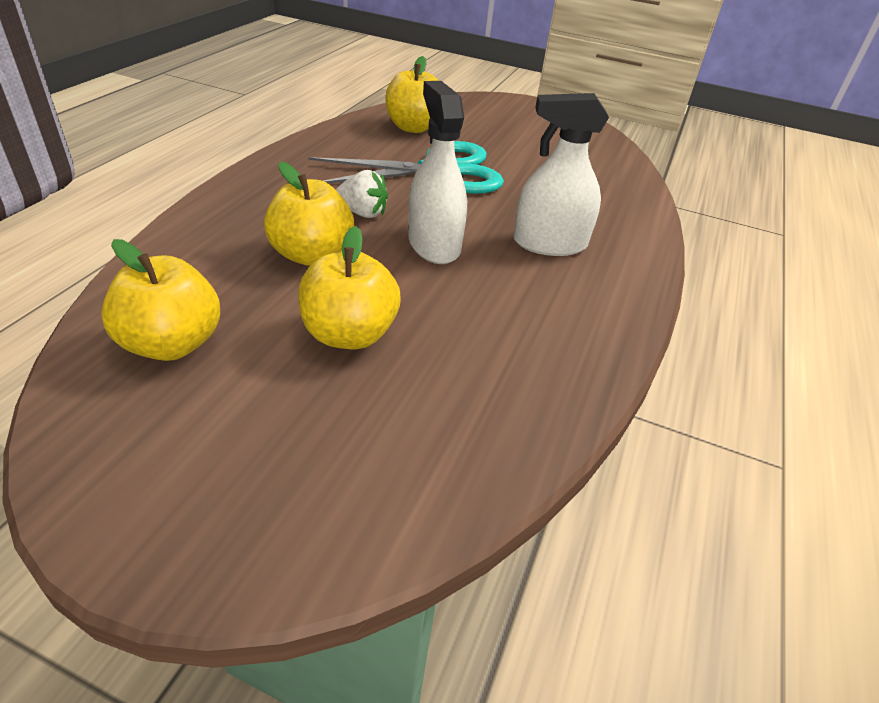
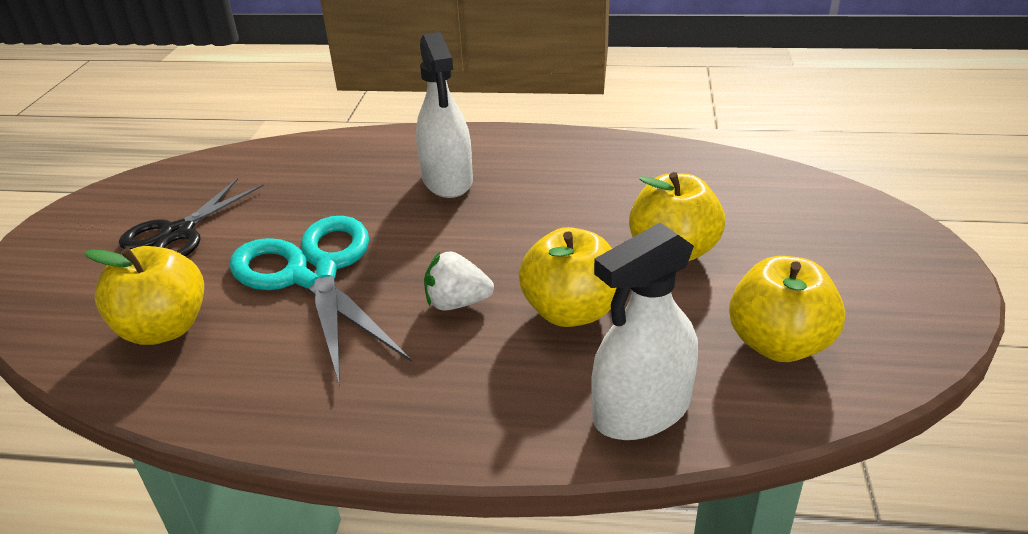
camera: 100 degrees left, 5 degrees down
(362, 213) = (457, 303): white strawberry -> white strawberry turned 90 degrees counterclockwise
(434, 245) = (494, 241): white spray bottle -> white spray bottle (642, 411)
(519, 137) = (177, 233): none -> black scissors

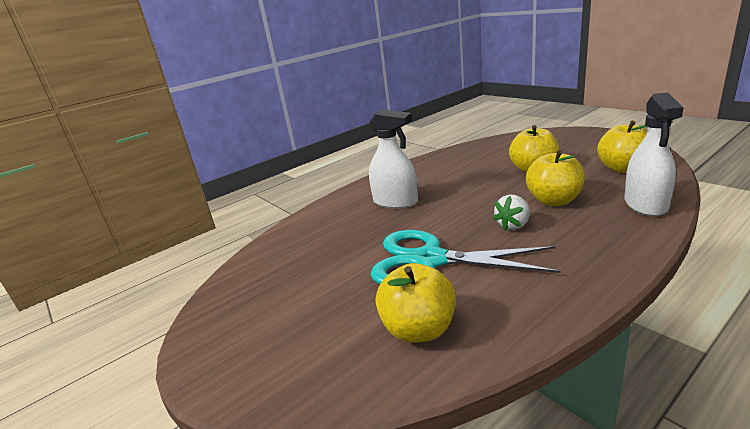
camera: 45 degrees left, 10 degrees down
(177, 233) = (307, 301): black scissors -> none

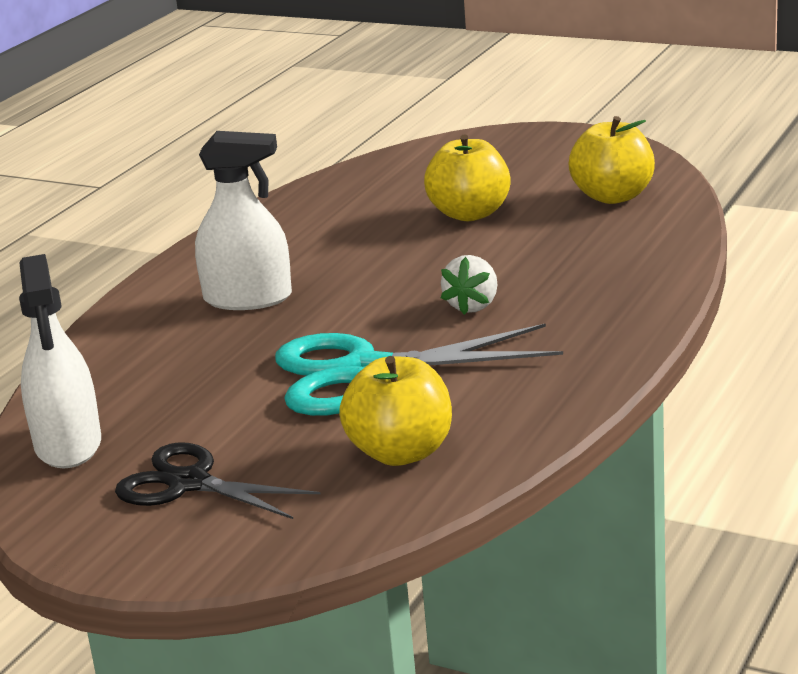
camera: 25 degrees left, 0 degrees up
(285, 319) = (189, 483): none -> black scissors
(554, 201) = (521, 261): yellow apple -> none
(645, 204) = (655, 249): white spray bottle -> white spray bottle (68, 445)

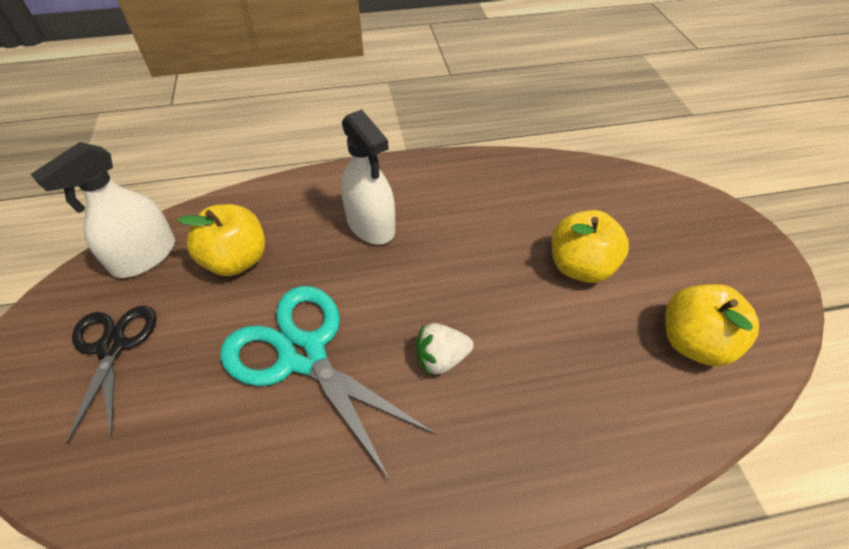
camera: 50 degrees right, 25 degrees up
(401, 453) = (192, 453): yellow apple -> yellow apple (236, 260)

